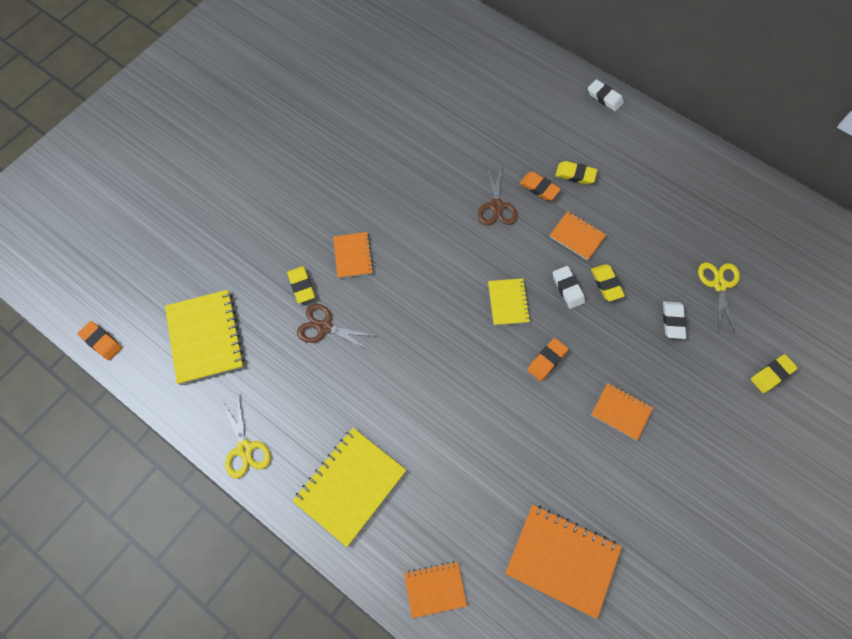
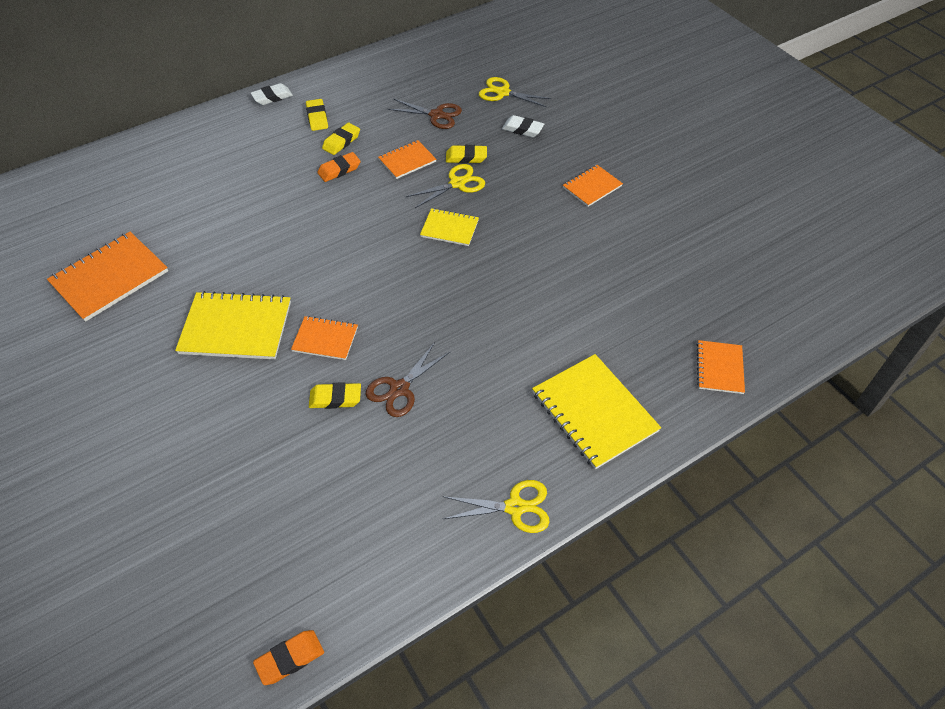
camera: 70 degrees left, 15 degrees down
(205, 337) = (350, 520): yellow notebook -> yellow notebook (236, 328)
(496, 206) = (339, 206): brown scissors -> brown scissors (437, 115)
(547, 360) = (522, 219): orange eraser -> none
(562, 560) = (714, 267): orange notebook -> orange notebook (110, 278)
(568, 289) = (457, 183): white eraser -> yellow scissors
(771, 374) = (595, 92): yellow eraser -> yellow eraser (317, 117)

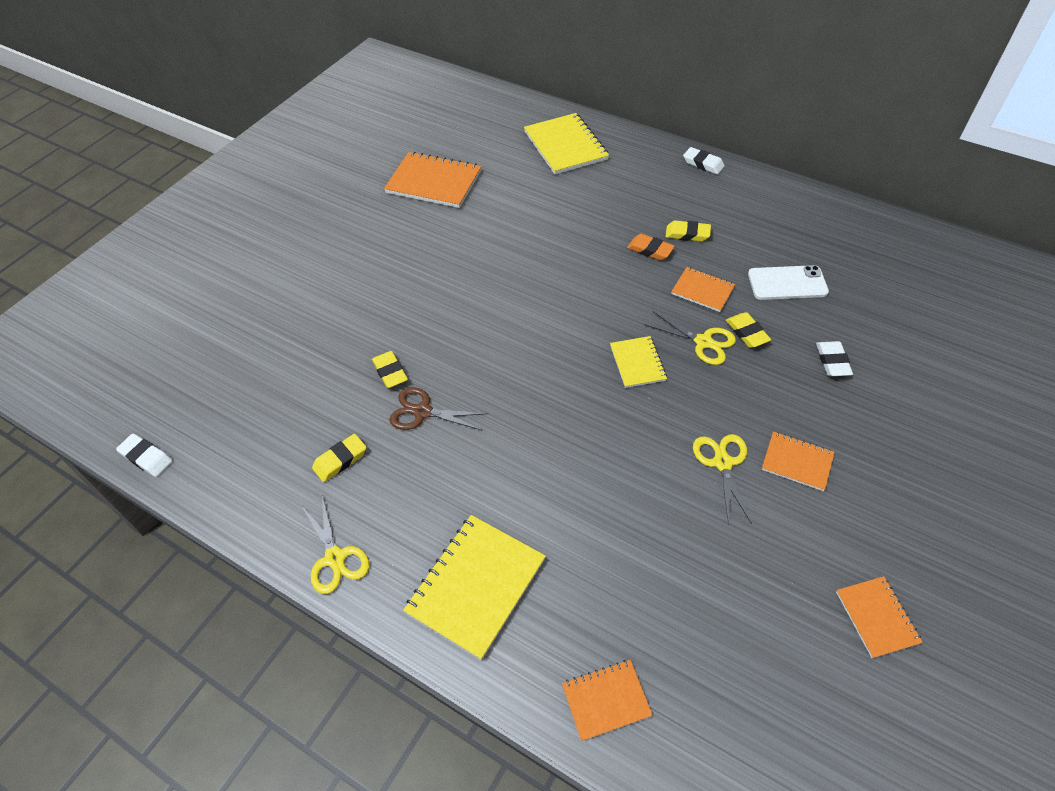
camera: 65 degrees right, 0 degrees up
(236, 328) = (427, 275): yellow notebook -> yellow notebook (565, 146)
(290, 658) = (146, 457): orange eraser -> white eraser
(317, 117) = (704, 203): yellow eraser -> yellow eraser (340, 460)
(325, 339) = (448, 335): orange notebook -> orange notebook (876, 617)
(437, 115) = (787, 283): brown scissors -> white phone
(502, 93) = (874, 320): yellow scissors -> yellow scissors (722, 462)

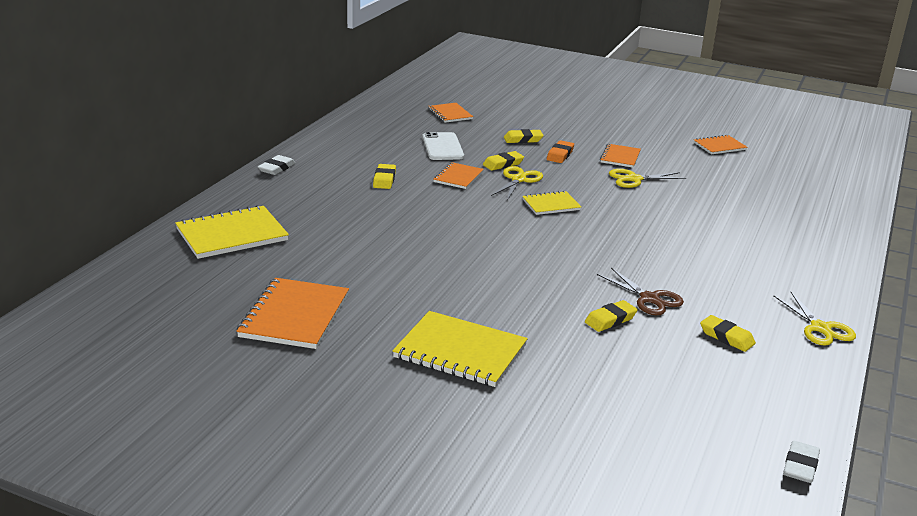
camera: 100 degrees left, 25 degrees down
(335, 558) = (820, 328): yellow scissors -> yellow scissors turned 105 degrees clockwise
(422, 412) = (650, 299): brown scissors -> brown scissors turned 45 degrees counterclockwise
(476, 586) = (795, 265): yellow notebook -> yellow notebook (460, 351)
(606, 700) = (835, 220): orange notebook -> orange notebook (450, 114)
(650, 250) = (408, 196): orange eraser -> orange eraser (560, 155)
(832, 361) = (523, 139): white eraser -> yellow eraser

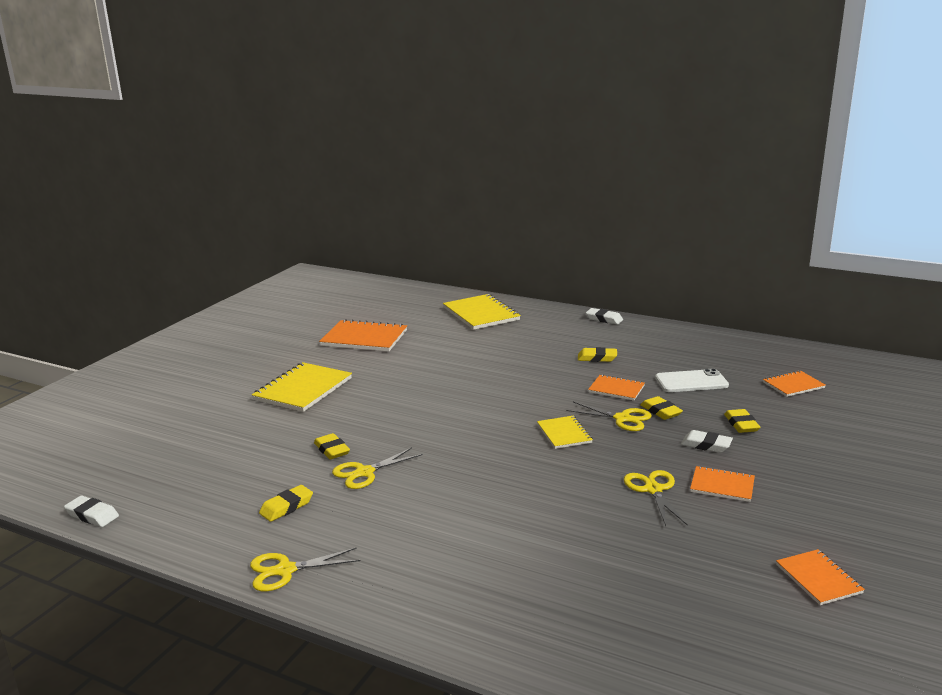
camera: 95 degrees right, 5 degrees down
(560, 155) = (706, 445): orange eraser -> white eraser
(650, 299) = (364, 473): brown scissors -> yellow scissors

